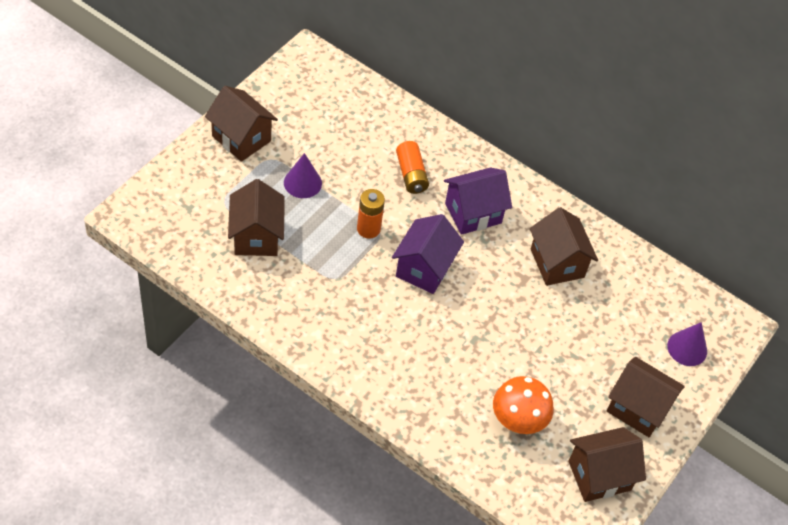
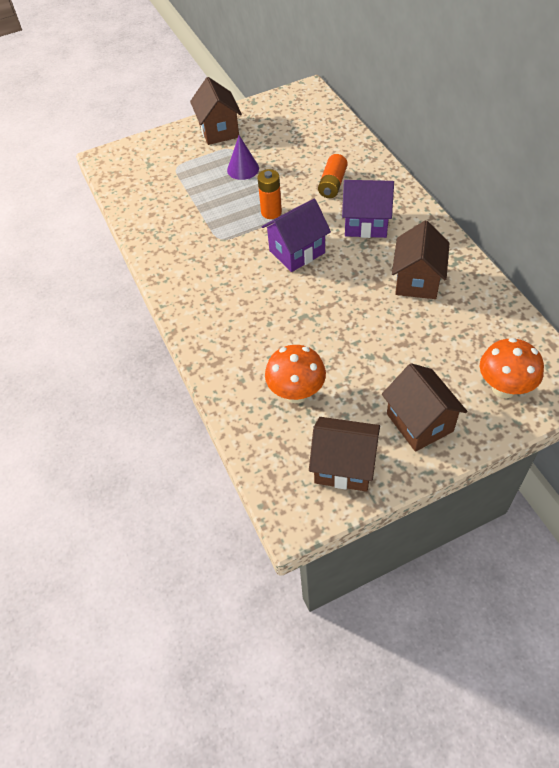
camera: 40 degrees right, 0 degrees up
(256, 236) = (182, 194): brown house -> none
(687, 348) = (503, 388): purple cone -> orange mushroom

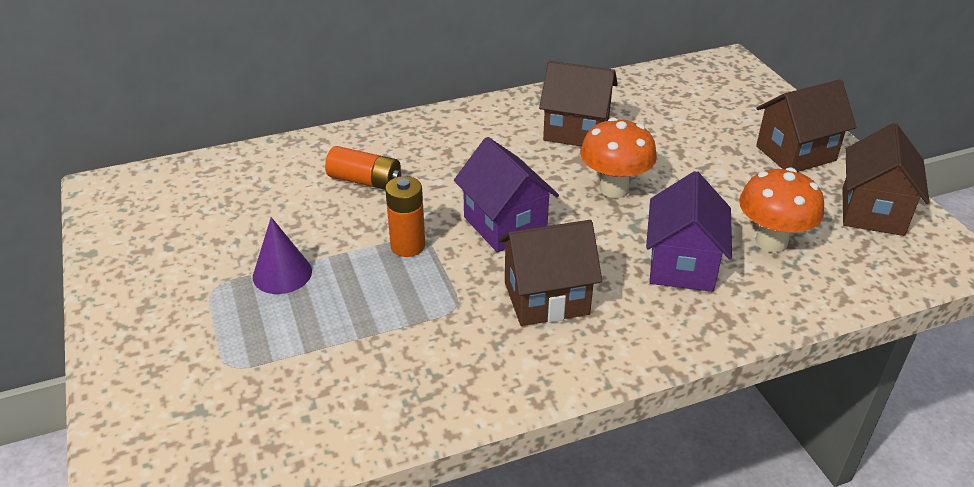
camera: 90 degrees left, 15 degrees down
(219, 131) = (150, 301): brown house -> brown house (546, 298)
(366, 224) = (462, 159): purple house -> purple house (682, 265)
(503, 388) = (738, 97): orange mushroom -> orange mushroom (614, 189)

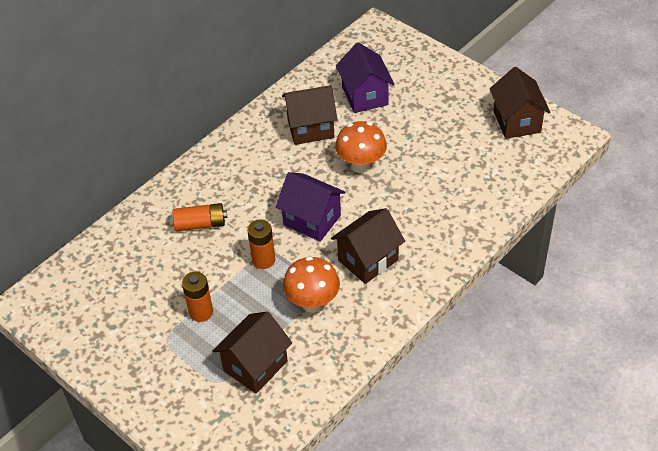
camera: 25 degrees left, 10 degrees up
(282, 273) = (201, 312): purple cone -> orange battery
(682, 265) = (430, 205): purple house -> purple house (365, 96)
(771, 242) = (471, 167): orange mushroom -> orange mushroom (312, 303)
(795, 153) = (454, 93): brown house -> brown house (255, 366)

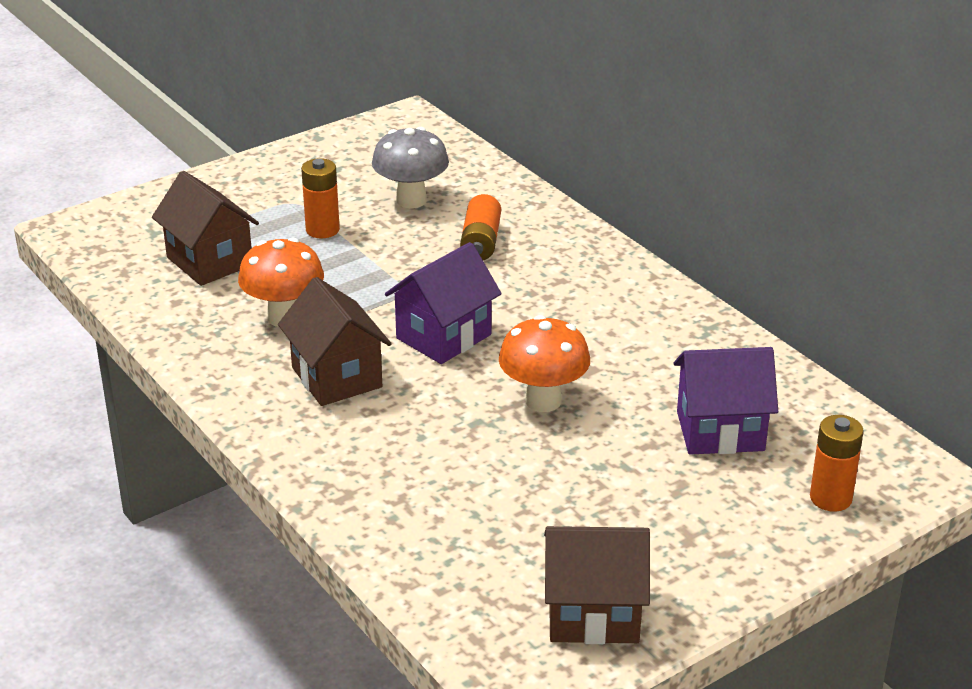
camera: 100 degrees right, 15 degrees down
(152, 272) = (411, 200): none -> grey mushroom
(263, 260) = (386, 286): orange battery -> orange battery (830, 498)
(310, 128) = (651, 361): brown house -> none

